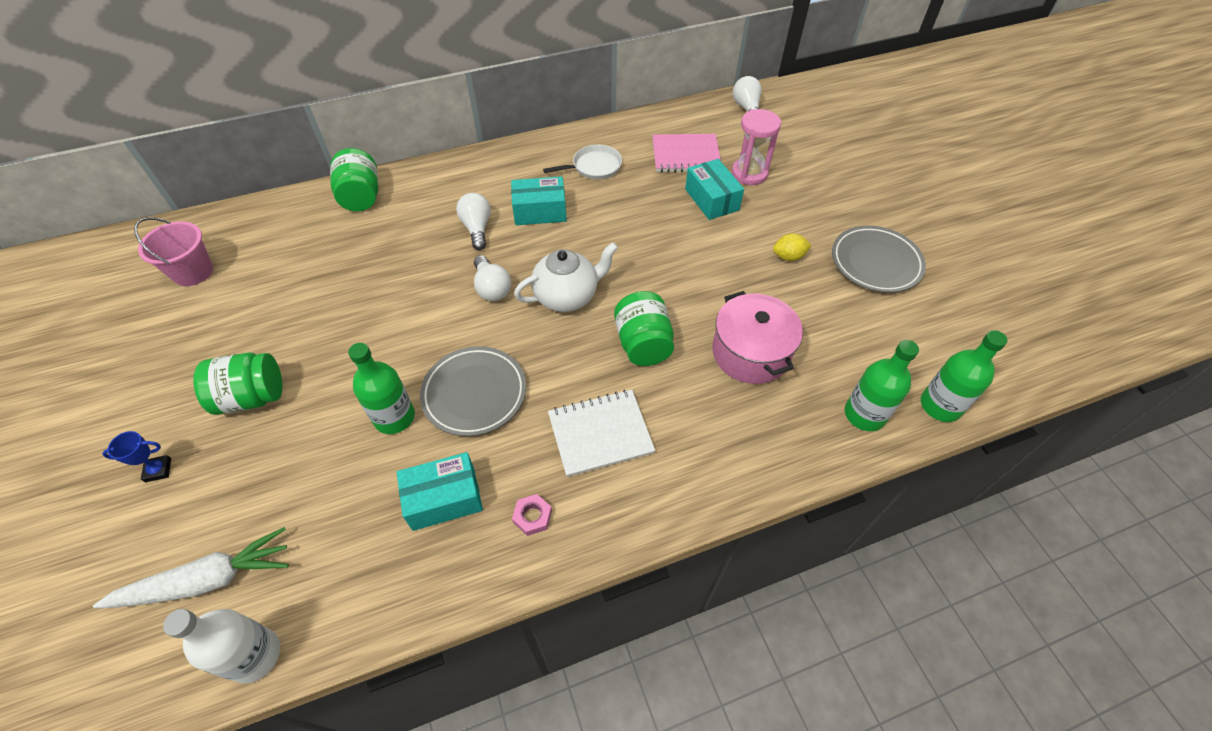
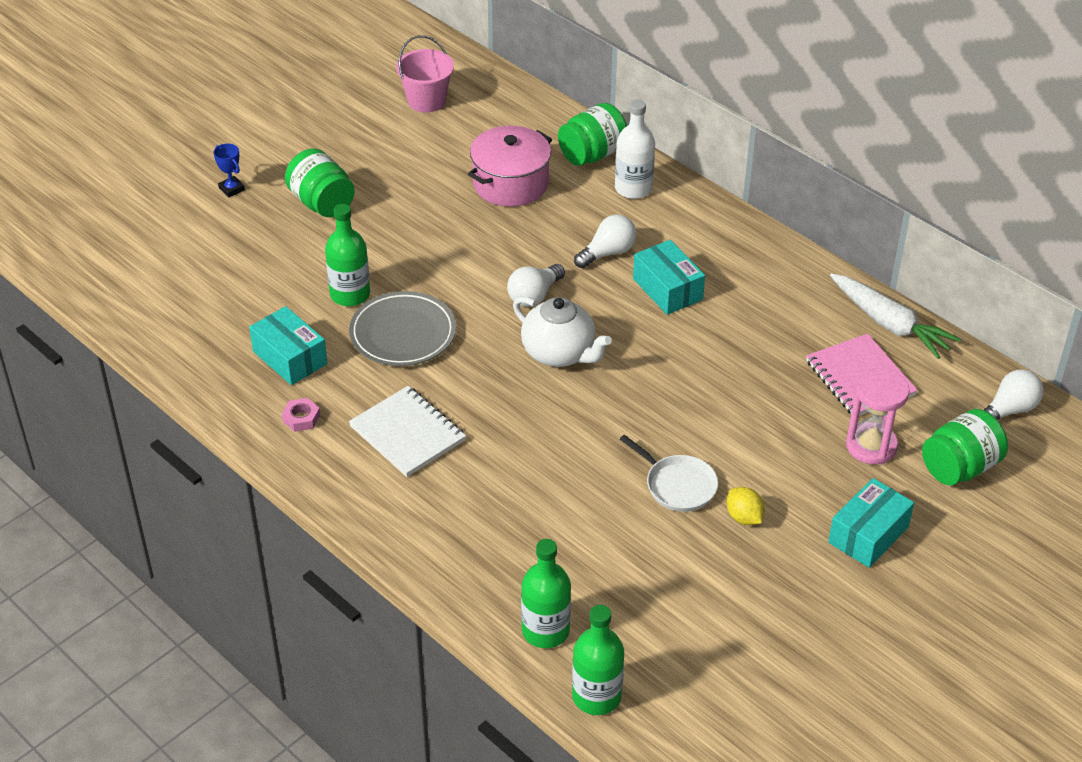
camera: 65 degrees right, 10 degrees down
(207, 580) = (162, 261): white carrot -> white carrot (889, 324)
(255, 655) = (121, 312): white bottle -> white bottle (633, 188)
(594, 167) = (774, 306): white pan -> white pan (677, 485)
(643, 344) = (533, 430): green jar -> green jar (960, 467)
(711, 199) = (794, 424): turquoise box -> turquoise box (868, 534)
(750, 353) = (573, 518): pink pot -> pink pot (510, 183)
(875, 263) = (791, 602): grey plate -> none

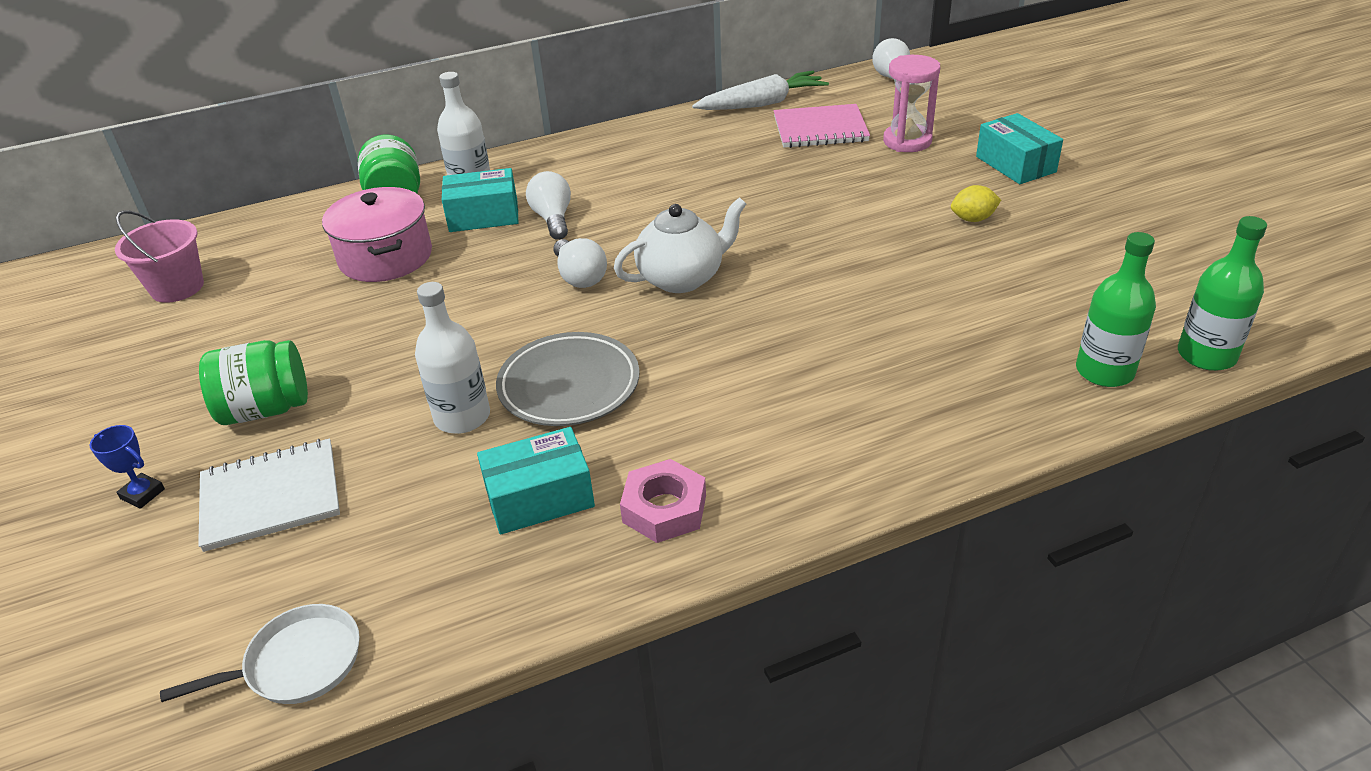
camera: 65 degrees left, 5 degrees down
(231, 189) = (142, 494): blue trophy -> blue trophy turned 45 degrees clockwise
(301, 418) = (664, 508): pink nut -> pink nut, size x1.61
(350, 294) = (462, 417): green bottle -> white bottle
(407, 433) = (746, 415): white notebook -> white notebook (271, 497)
(667, 289) = (634, 196): turquoise box -> turquoise box (483, 216)
(677, 485) = (915, 246): white pan -> white pan (297, 663)
(960, 467) = (950, 110): green jar -> none

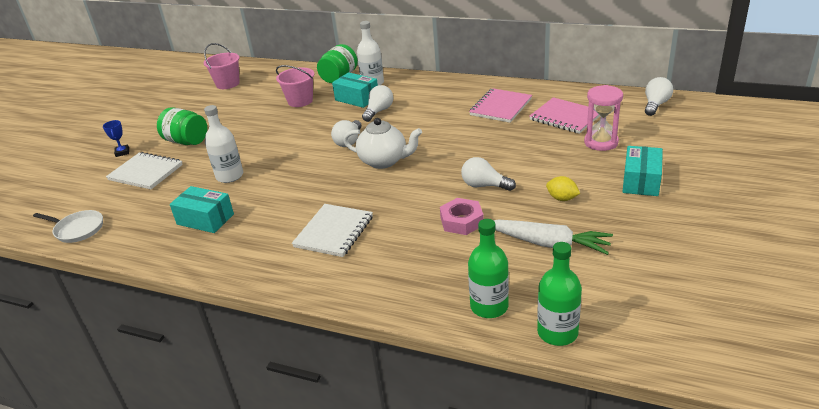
camera: 45 degrees right, 5 degrees down
(386, 257) = (300, 101): pink pot -> pink bucket
(569, 385) = (277, 183): grey plate -> none
(664, 508) = (231, 248): pink nut -> pink nut (461, 221)
(720, 147) = (500, 107): none -> pink notebook
(762, 104) = (559, 92): white carrot -> white carrot (548, 244)
(778, 399) = (334, 232): none -> white notebook
(865, 246) = (484, 186): none -> white light bulb

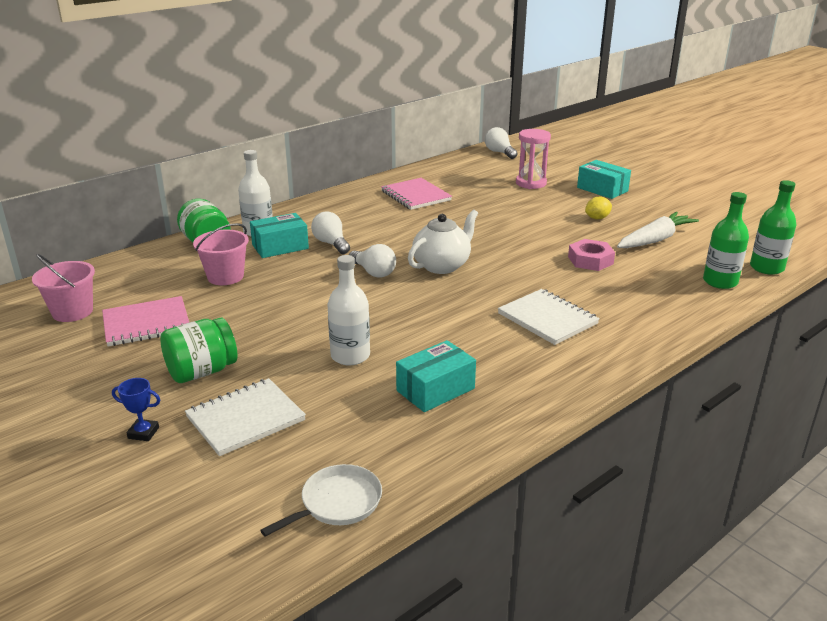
camera: 65 degrees left, 5 degrees down
(484, 186) = (544, 237): white light bulb -> none
(565, 117) = (473, 181): pink notebook -> pink notebook (146, 324)

